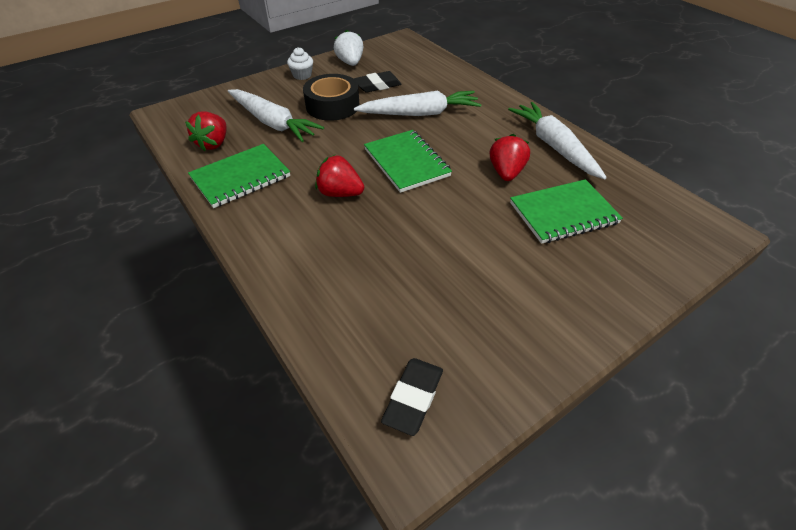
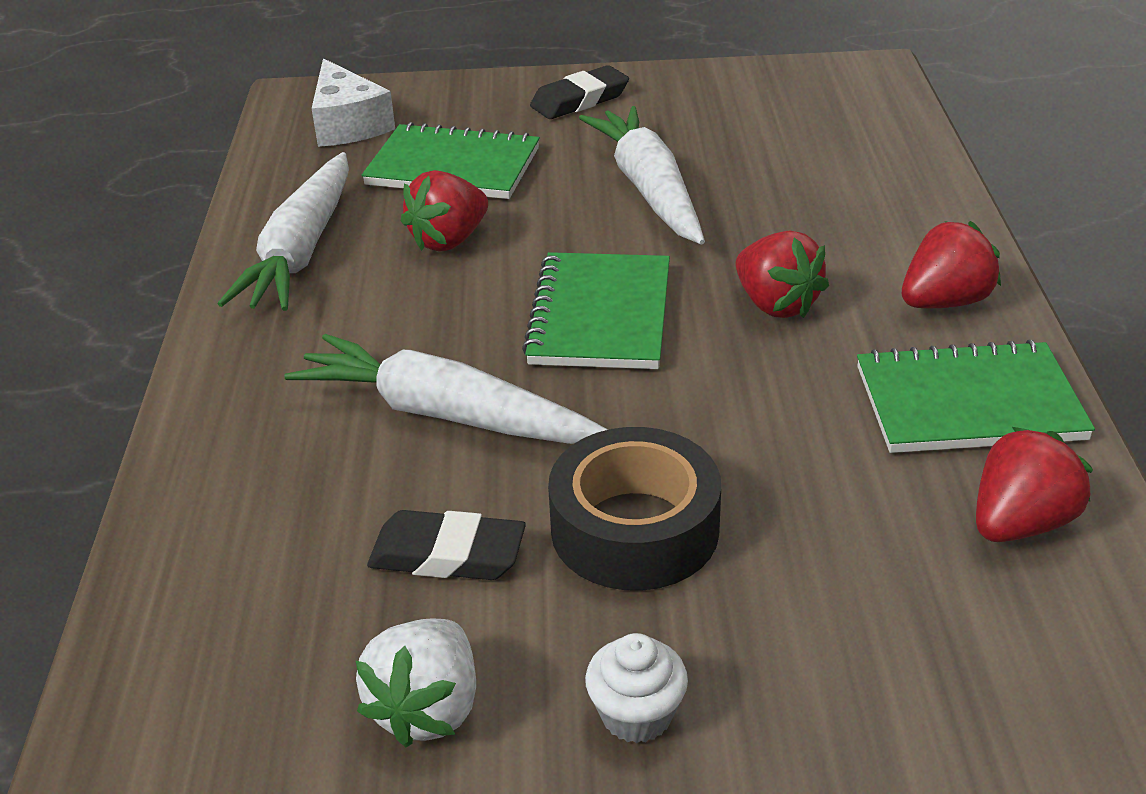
camera: 145 degrees left, 10 degrees down
(265, 222) = (944, 302): none -> red strawberry
(273, 123) = (834, 532): white carrot -> white carrot (649, 189)
(413, 398) = (839, 93): black eraser -> black eraser (579, 100)
(657, 220) = (348, 124): none -> white cheese

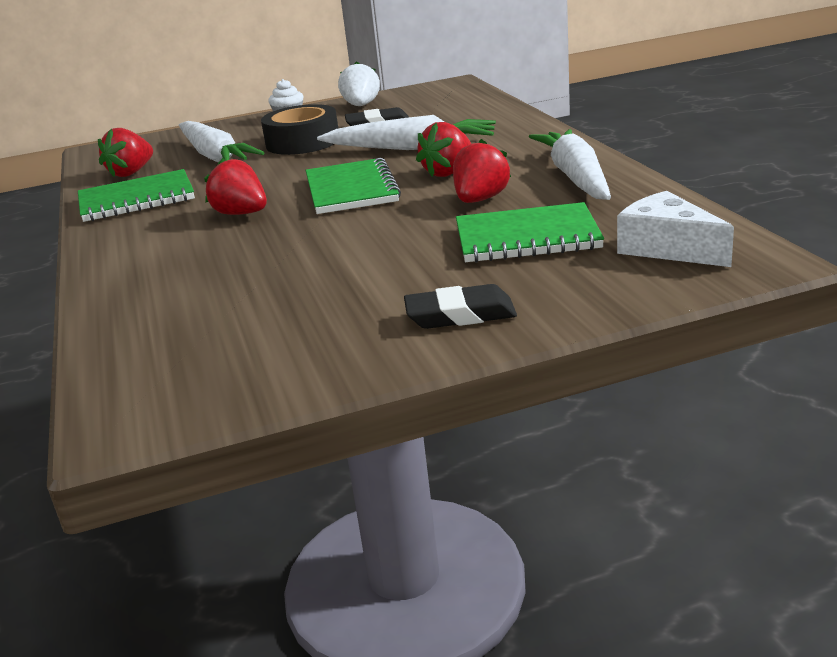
camera: 165 degrees right, 10 degrees down
(579, 100) = (460, 315): black eraser -> black eraser turned 45 degrees clockwise
(649, 189) = (349, 255): white carrot -> white carrot (214, 156)
(944, 302) = (130, 235): red strawberry -> red strawberry (448, 172)

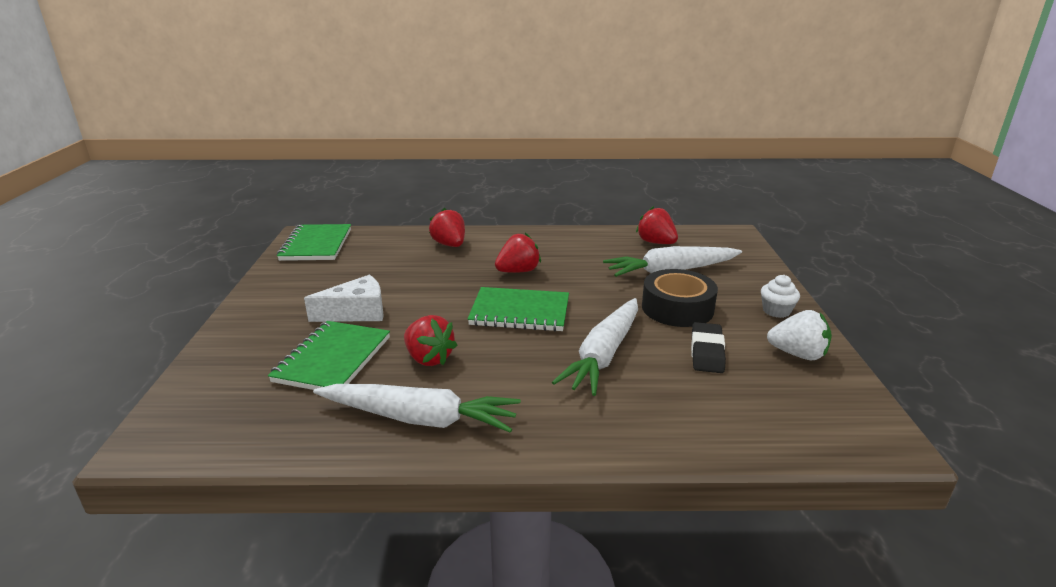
camera: 105 degrees right, 0 degrees up
(137, 199) = (590, 243): green notebook -> green notebook (316, 245)
(448, 172) = (512, 359): red strawberry -> red strawberry (449, 245)
(460, 315) = (270, 314): black eraser -> none
(667, 248) = (229, 410): white cheese -> white cheese (357, 312)

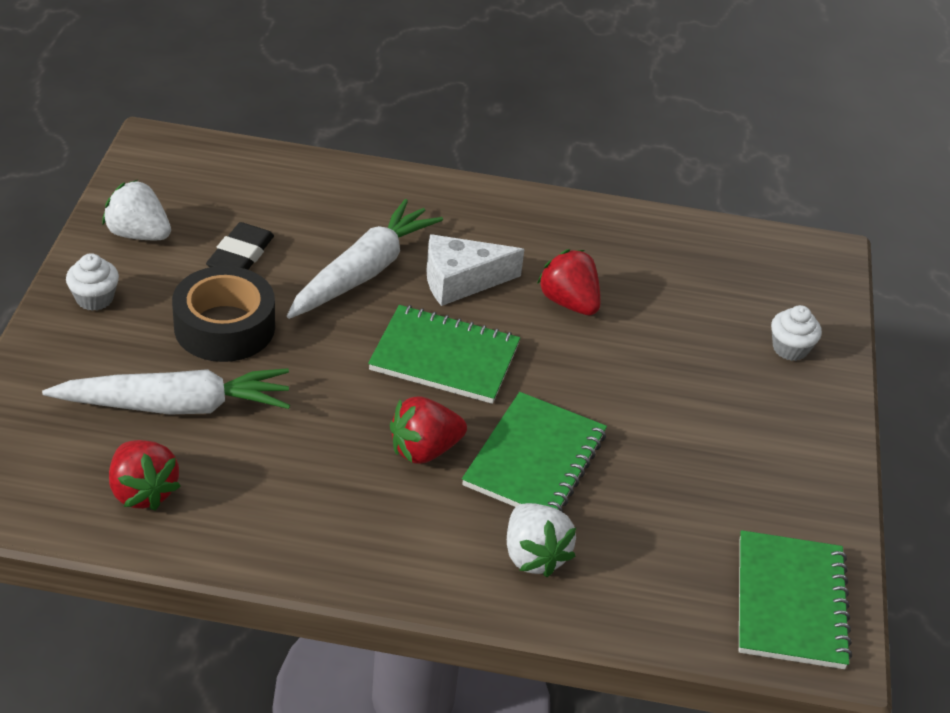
camera: 175 degrees left, 15 degrees up
(245, 353) = (790, 348): none -> white cupcake
(333, 359) = (681, 321): green notebook -> green notebook (535, 460)
(357, 312) = (671, 397): white cheese -> white cheese (460, 281)
(419, 419) = (576, 234): white carrot -> none
(449, 245) = (534, 556): red strawberry -> white strawberry

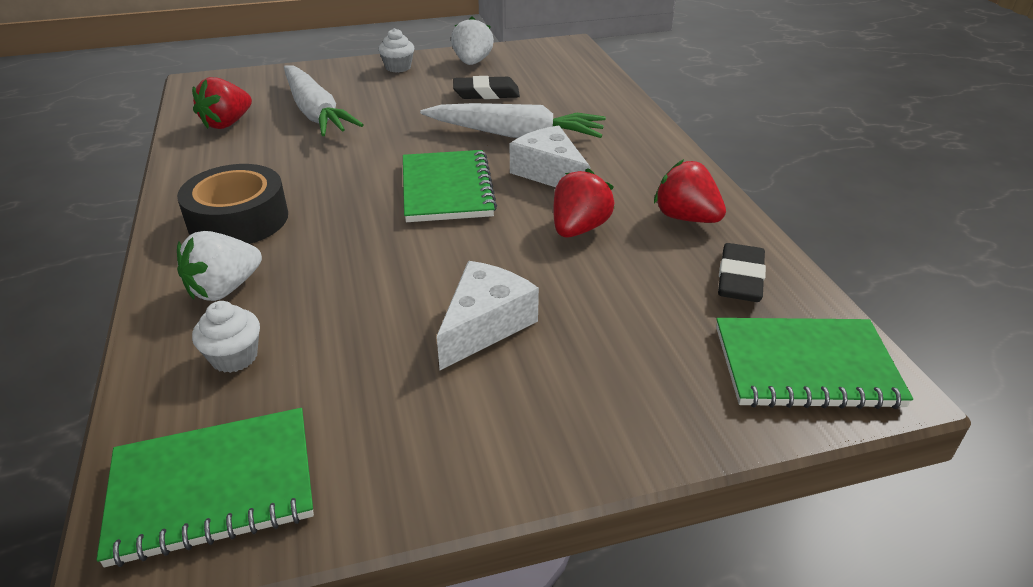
camera: 70 degrees right, 5 degrees down
(224, 327) = (407, 107): black tape -> black tape (238, 219)
(424, 450) = (328, 207): red strawberry -> red strawberry (686, 218)
(535, 460) = (350, 260): green notebook -> green notebook (805, 366)
(675, 406) = (485, 325): none -> white cheese
(688, 251) = (740, 278): none -> black eraser
(790, 348) = (660, 391): white cupcake -> white cupcake (234, 357)

